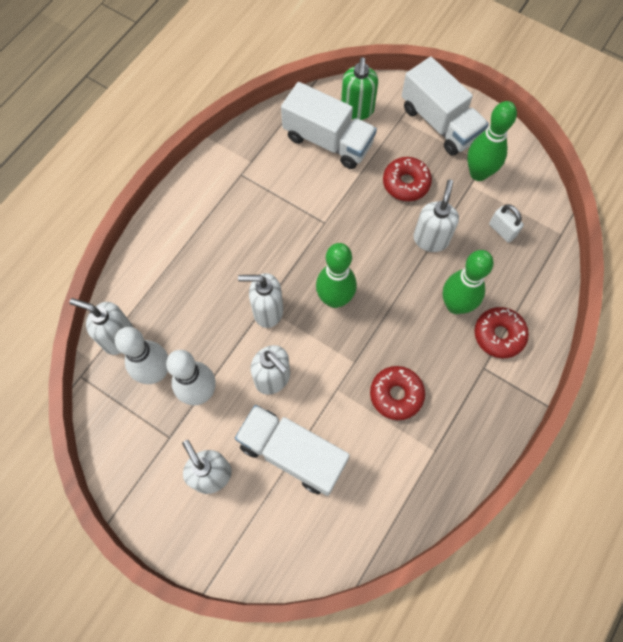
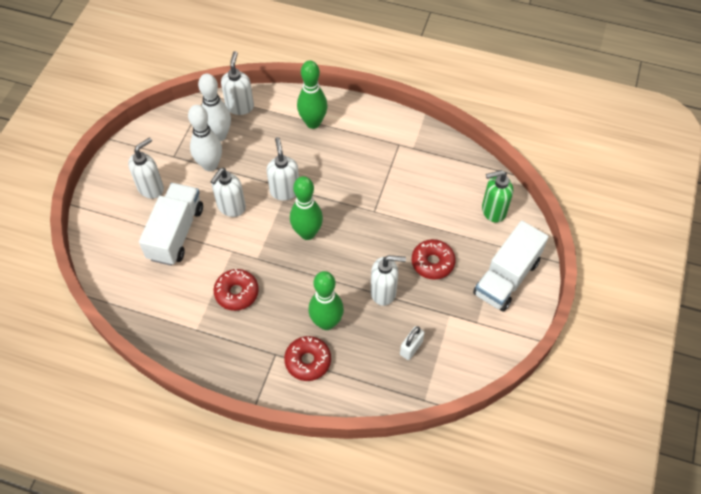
camera: 75 degrees right, 10 degrees down
(328, 141) = (453, 196): white truck -> none
(478, 173) = (464, 319): green bowling pin -> green bowling pin (313, 123)

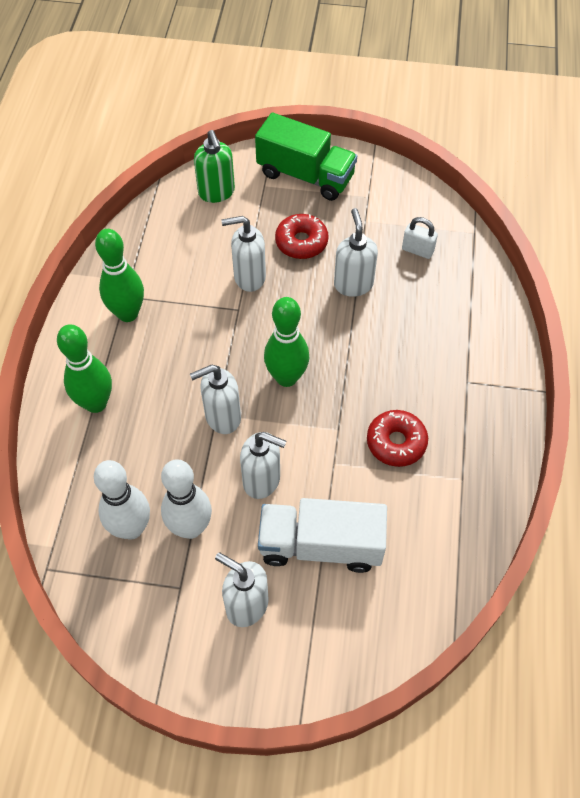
camera: 100 degrees left, 0 degrees up
(240, 106) = (70, 511): white soap dispenser -> white soap dispenser (249, 277)
(308, 361) = (465, 346): red donut -> none
(326, 322) = (409, 335): green bowling pin -> green bowling pin (128, 313)
(506, 277) = (305, 175): white truck -> green truck

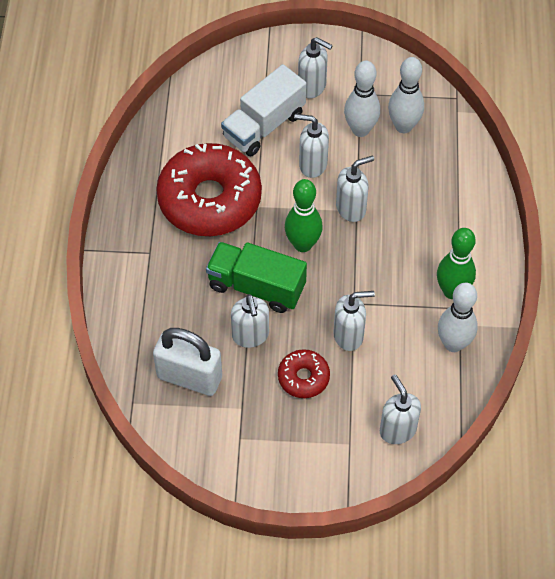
camera: 175 degrees right, 0 degrees up
(96, 403) = (456, 212): green bowling pin -> none
(142, 262) = (453, 344): none -> white bowling pin
(216, 193) = (397, 430): green soap dispenser -> white soap dispenser
(305, 175) = (307, 460): green truck -> green truck (256, 286)
(321, 545) = (264, 125): white truck -> white truck turned 135 degrees clockwise
(396, 442) = (209, 199): red donut -> red donut, size x2.15
(417, 250) = (189, 377): white padlock -> white padlock, size x2.07

